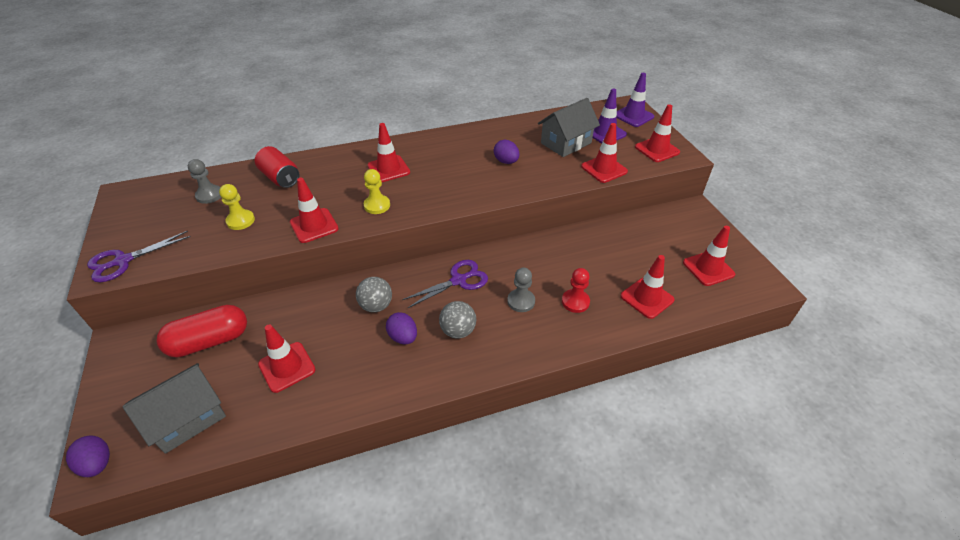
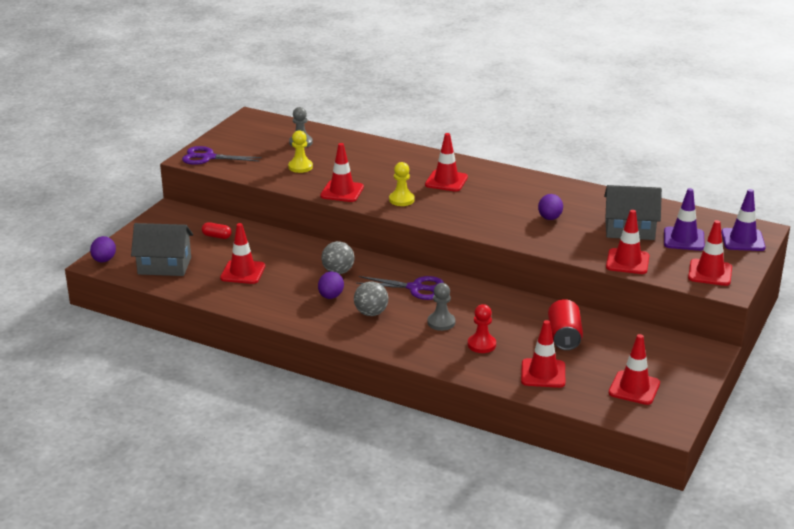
camera: 45 degrees right, 15 degrees down
(209, 341) = (217, 236): red capsule -> red capsule, size x0.46
(280, 178) = (360, 152): red can -> red can (564, 337)

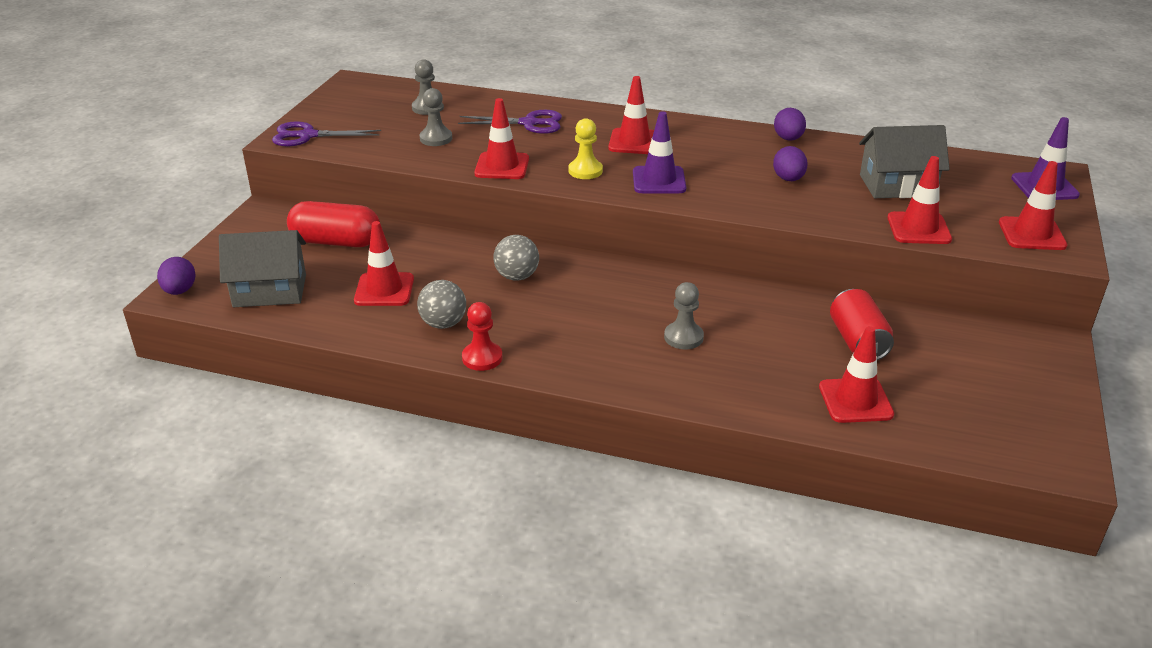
camera: 10 degrees left, 5 degrees up
(217, 236) = (336, 242): red capsule -> red capsule, size x2.17
(300, 167) = (436, 138): yellow pawn -> grey pawn
(331, 296) = (518, 314): purple egg -> purple egg (788, 139)
(371, 313) = (581, 333): grey ball -> grey ball (443, 324)
(415, 288) = (629, 290): purple scissors -> purple scissors (529, 123)
(481, 345) = (752, 365): red pawn -> red pawn (482, 358)
(634, 388) = (989, 409): red traffic cone -> none
(684, 239) = (971, 192): purple traffic cone -> purple traffic cone (659, 180)

